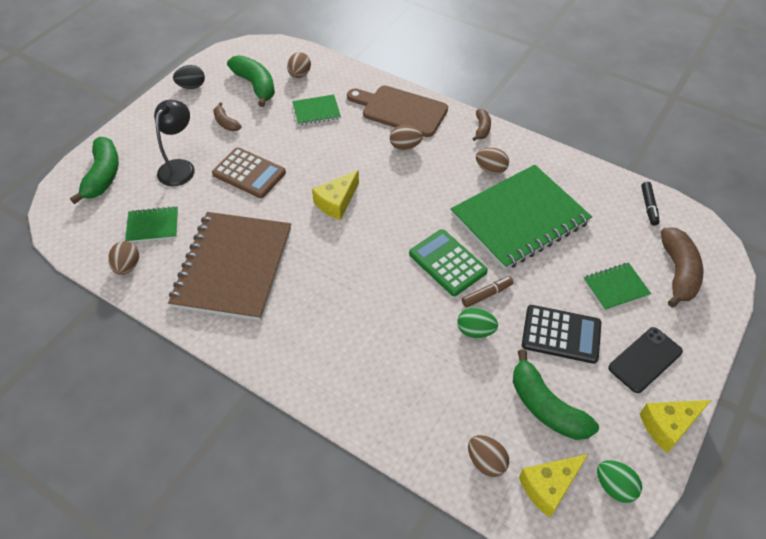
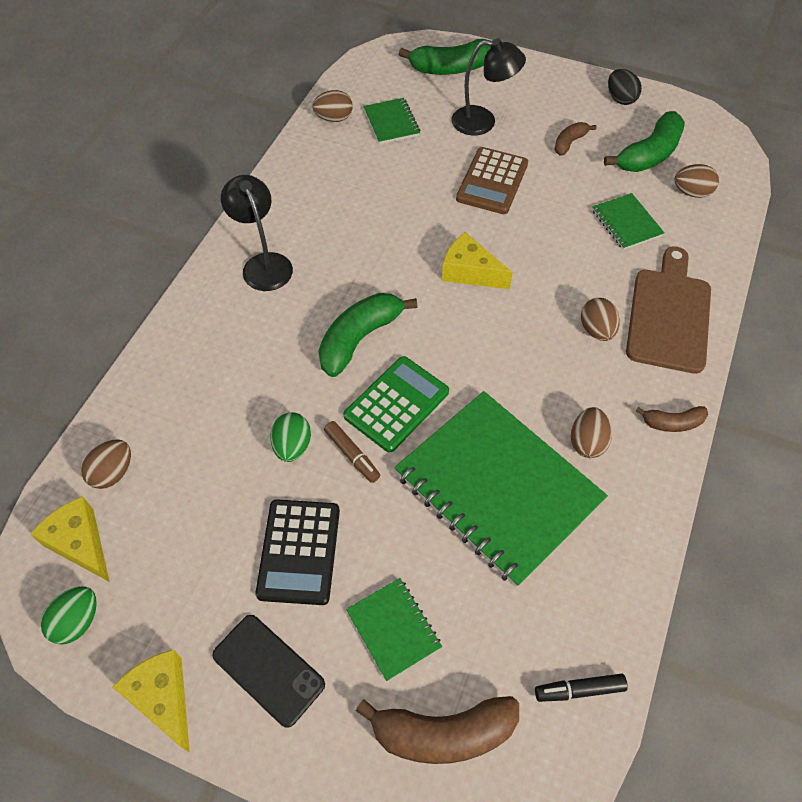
camera: 80 degrees right, 5 degrees up
(233, 267) = (348, 198): brown notebook -> none
(289, 336) = (264, 264): none -> black lamp
(546, 406) = (187, 536): green banana -> green banana (359, 339)

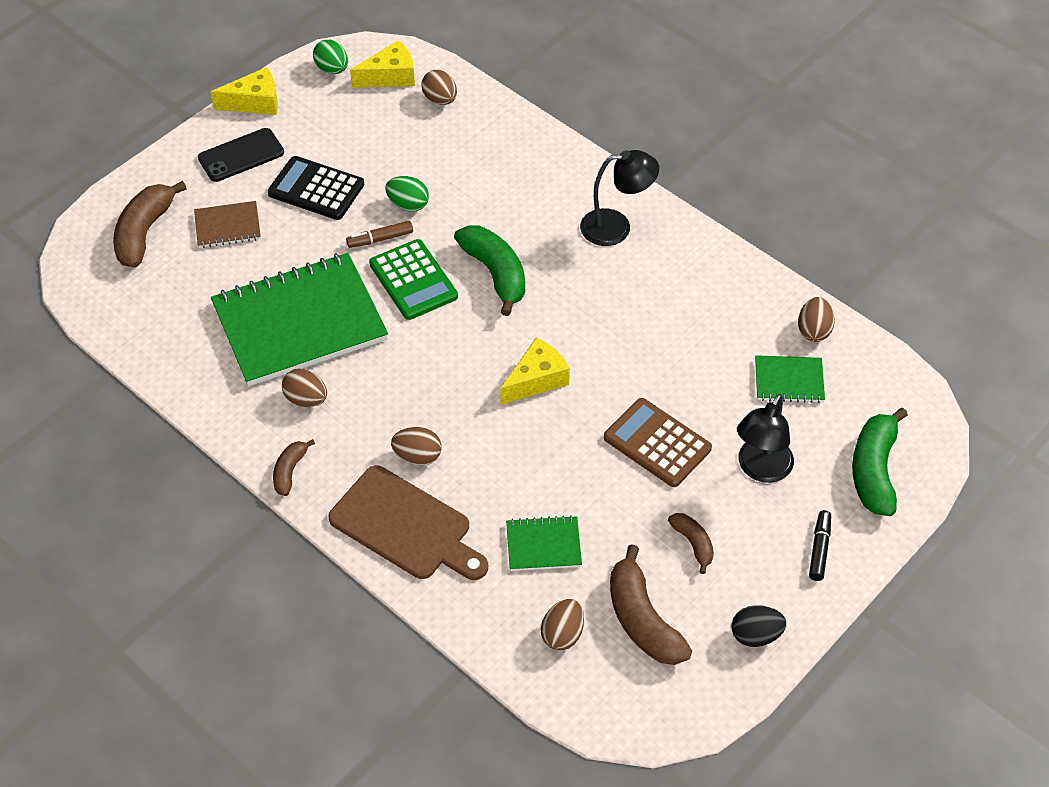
camera: 110 degrees right, 5 degrees down
(393, 629) = (227, 226): green notebook -> brown notebook
(579, 690) = (123, 315): black marker -> black marker (819, 549)
(649, 154) = (642, 620): green banana -> brown banana

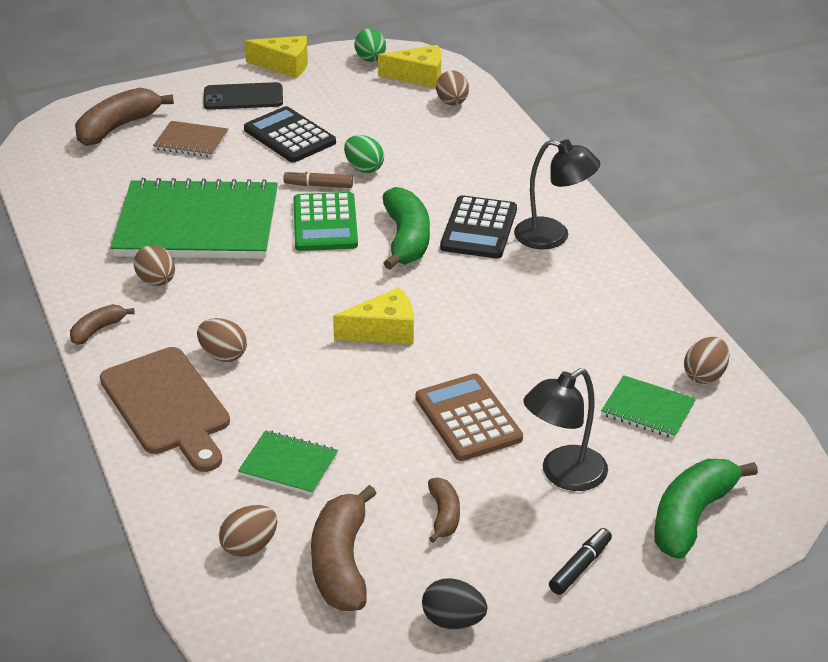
camera: 25 degrees right, 15 degrees down
(549, 240) = (479, 228): none -> black calculator

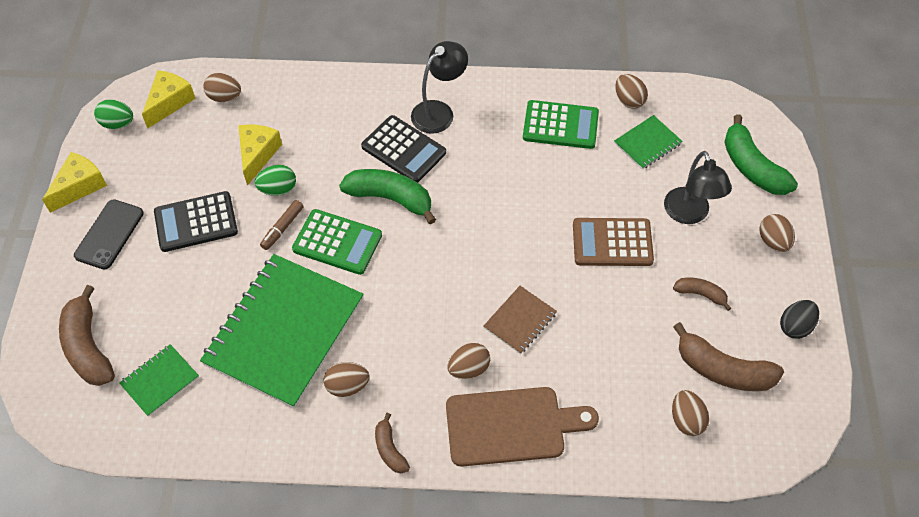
camera: 65 degrees left, 20 degrees up
(191, 141) = (153, 296): brown notebook -> brown notebook (520, 321)
(288, 465) = (613, 367): green notebook -> green notebook (160, 381)
(384, 331) = (493, 255): yellow cheese -> yellow cheese (257, 155)
(580, 567) = (773, 241): black marker -> brown egg
(613, 330) = (560, 125): none -> green calculator

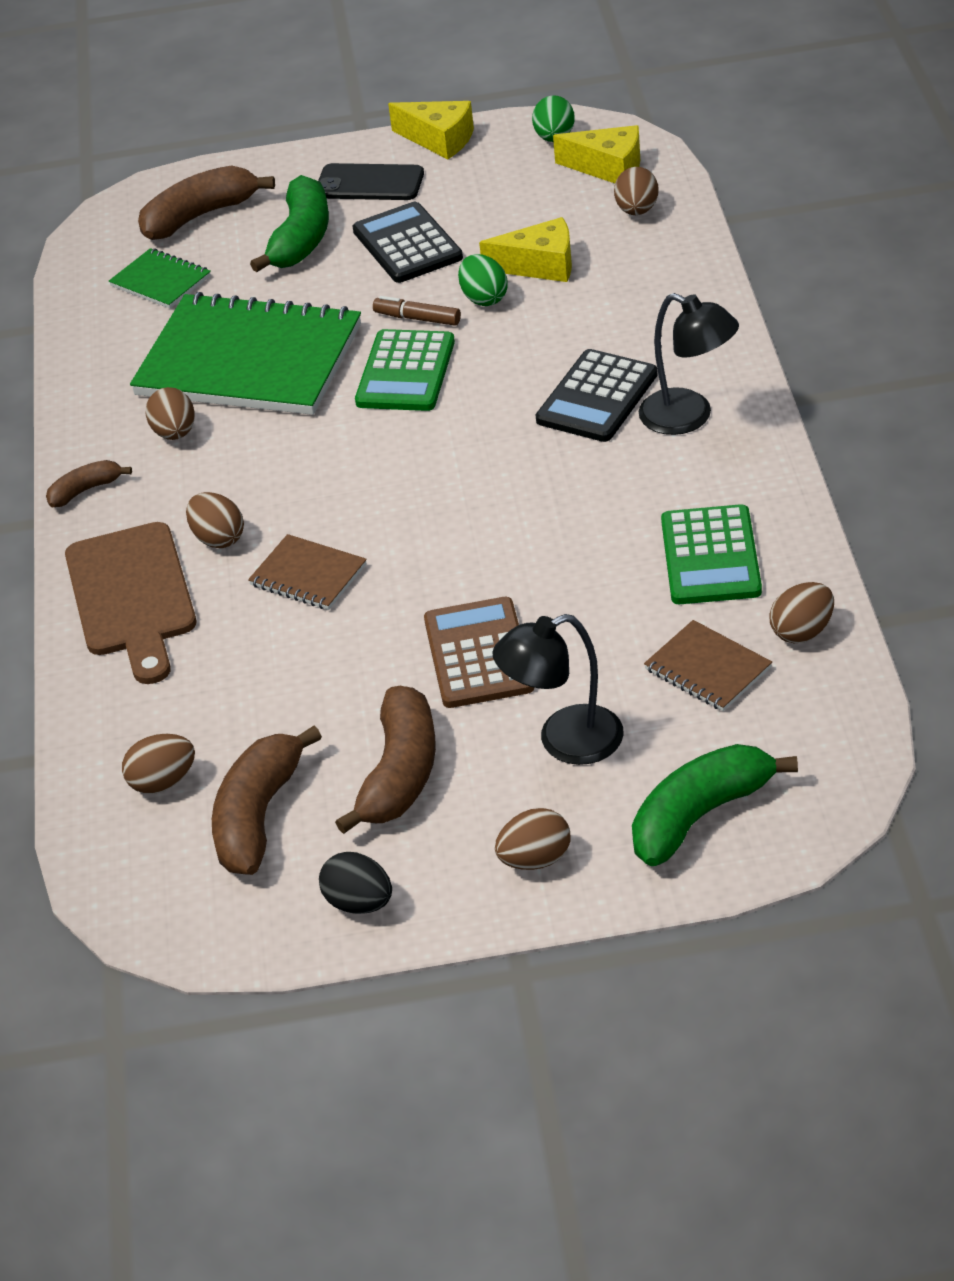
camera: 85 degrees right, 15 degrees down
(390, 198) = (498, 404): green banana -> green banana (301, 239)
(647, 143) = (707, 669): green notebook -> brown notebook
(700, 294) = (399, 773): brown banana -> brown banana, size x1.84

